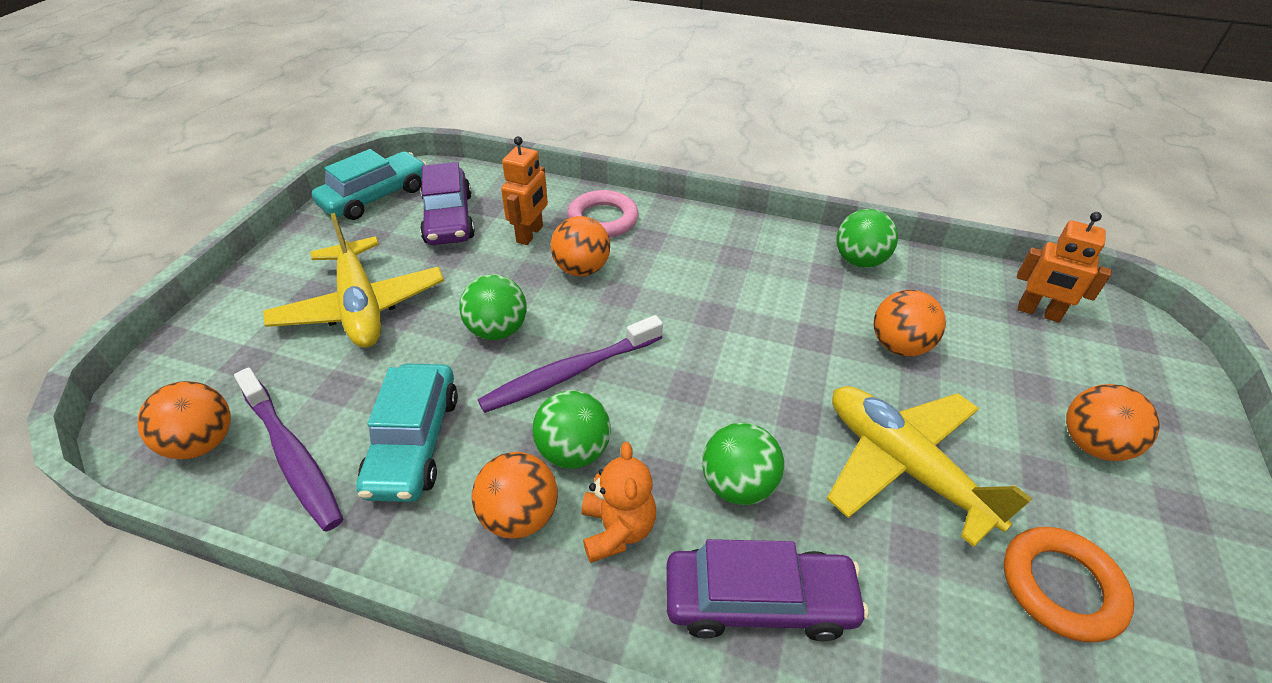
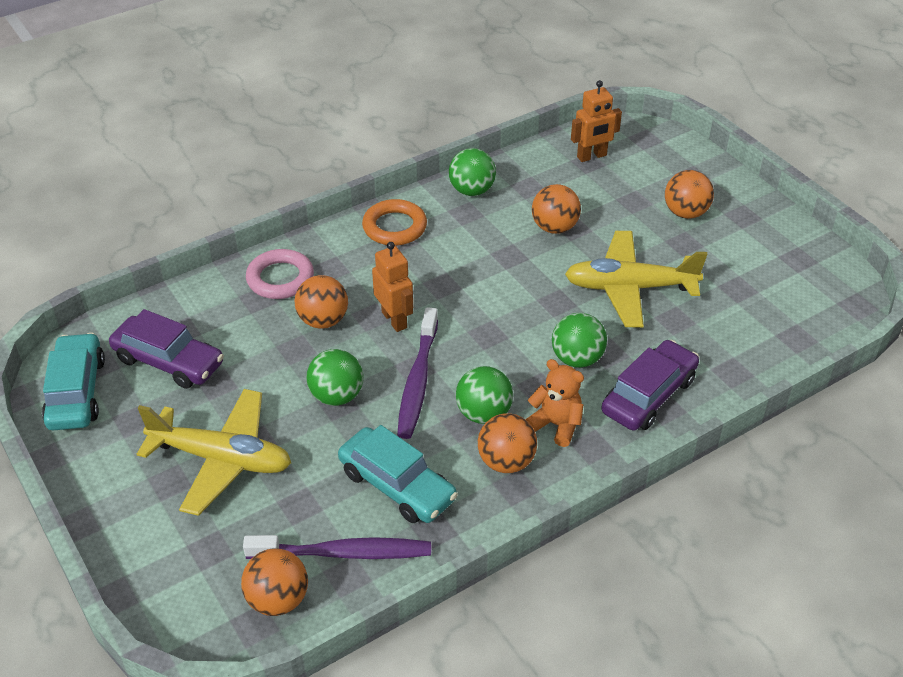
camera: 50 degrees left, 0 degrees up
(530, 234) = (249, 326): orange robot -> orange robot (394, 320)
(1061, 587) = (738, 287): orange ring -> orange ring (394, 227)

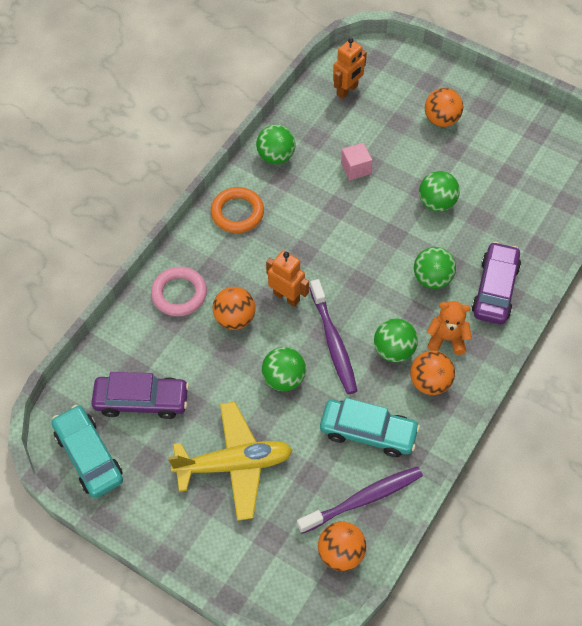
camera: 25 degrees left, 15 degrees up
(554, 227) = (355, 168): orange ball -> pink cube
(630, 288) = (436, 203): yellow plane -> green ball

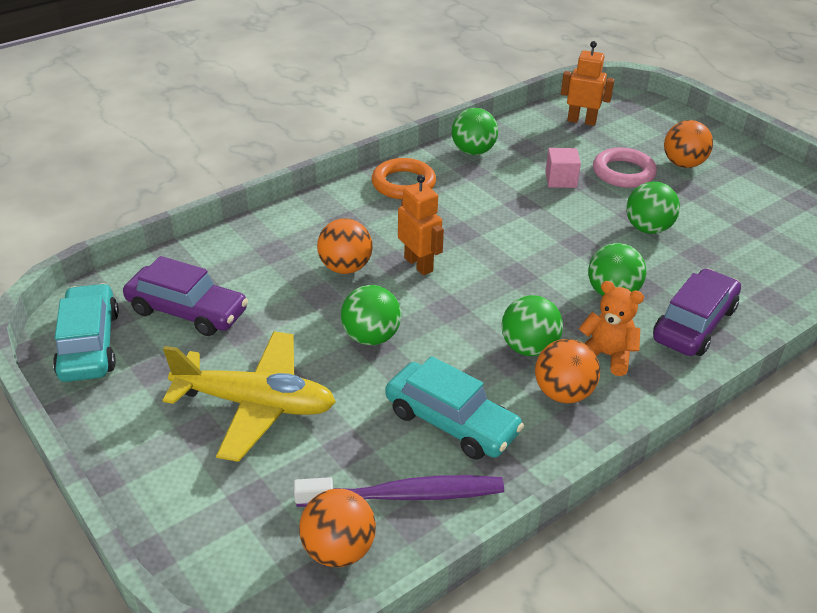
camera: 20 degrees right, 20 degrees down
(179, 294) = (295, 232): pink ring -> pink ring (623, 173)
(333, 342) = (454, 319): purple toothbrush -> none
(347, 90) = (581, 121): orange robot -> orange robot turned 135 degrees counterclockwise

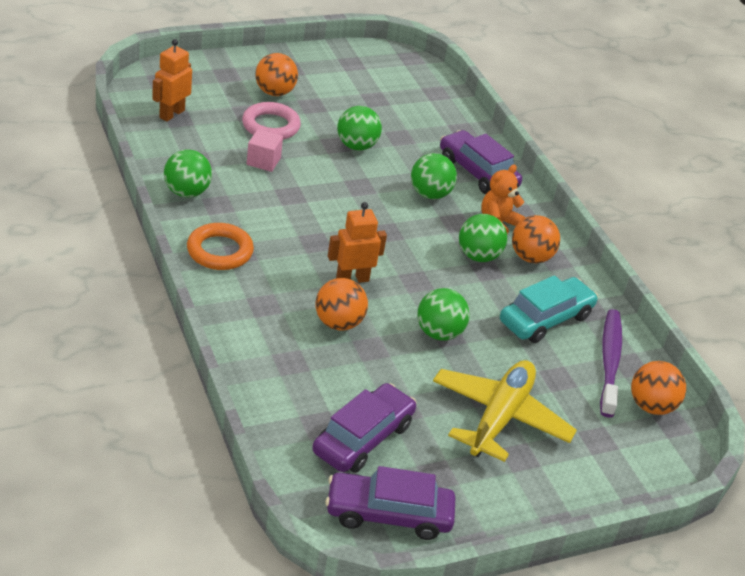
camera: 80 degrees left, 0 degrees up
(89, 344) = (388, 514): turquoise car -> purple car

